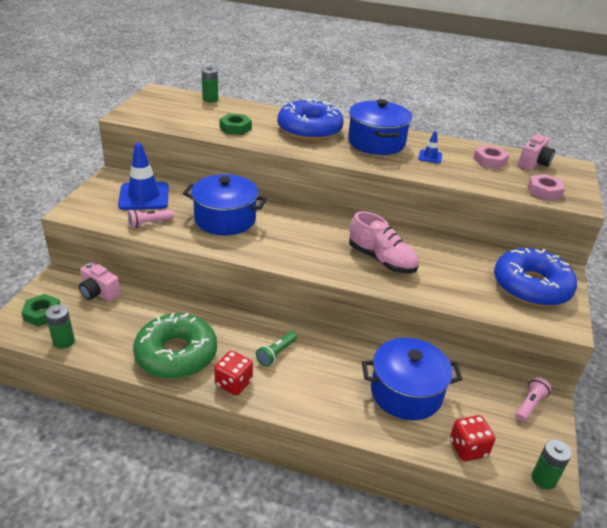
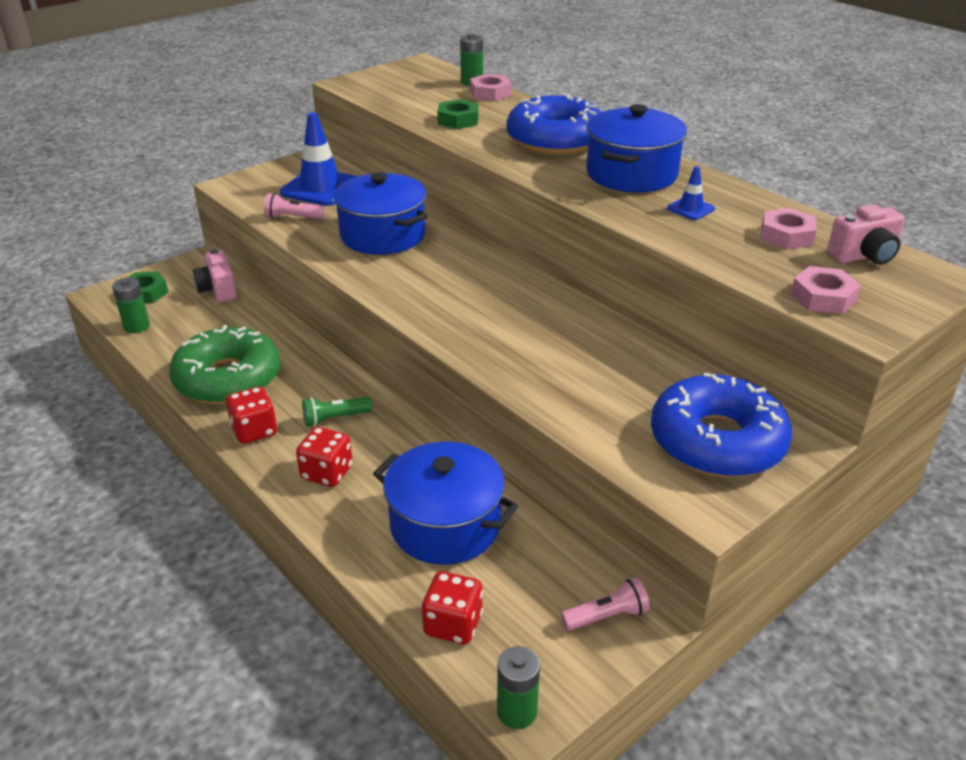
camera: 35 degrees right, 0 degrees up
(232, 105) = (490, 93): none -> pink nut
(308, 391) = (327, 473): none -> red dice
(381, 260) = (526, 337): pink shoe -> none

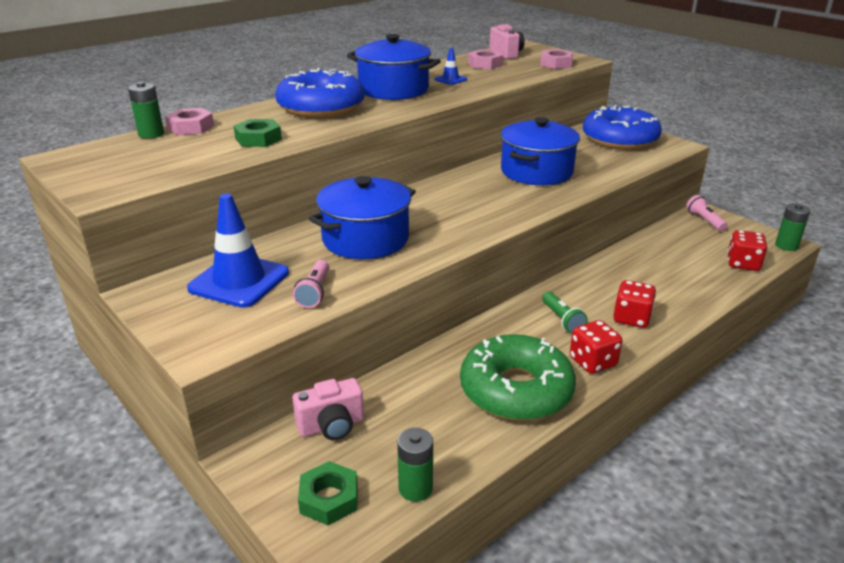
camera: 90 degrees left, 5 degrees down
(445, 525) = (662, 268): blue pot -> blue pot (536, 172)

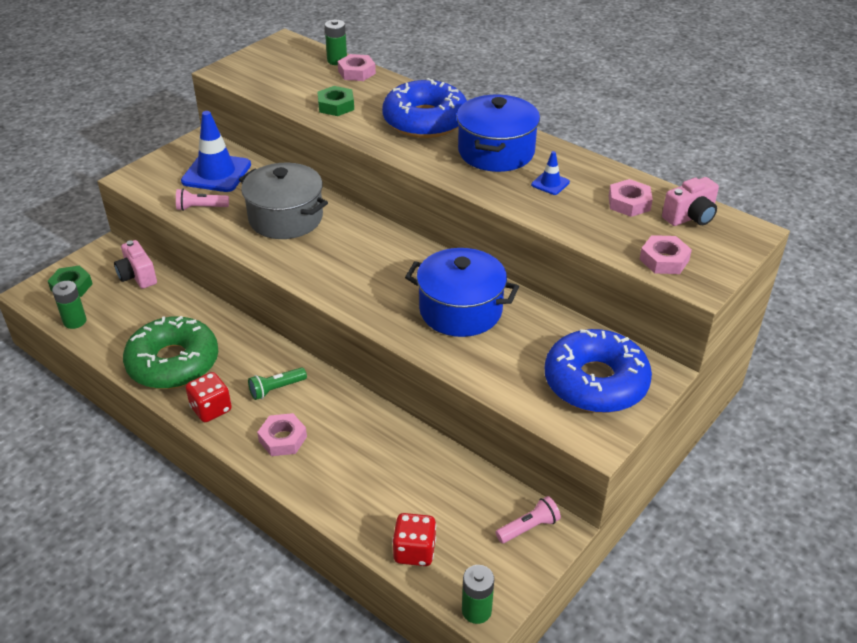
camera: 80 degrees right, 10 degrees up
(365, 239) = (286, 218): blue pot -> grey pot
(631, 318) = (283, 439): red dice -> pink nut

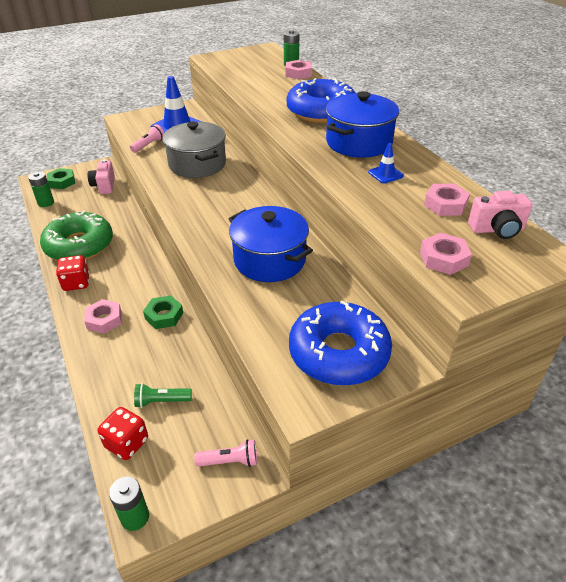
camera: 25 degrees right, 0 degrees up
(201, 208) = (149, 145): pink flashlight -> pink flashlight turned 105 degrees clockwise
(276, 389) = (128, 283): green flashlight -> green flashlight (161, 401)
(336, 106) = (264, 90): green nut -> green nut (164, 316)

